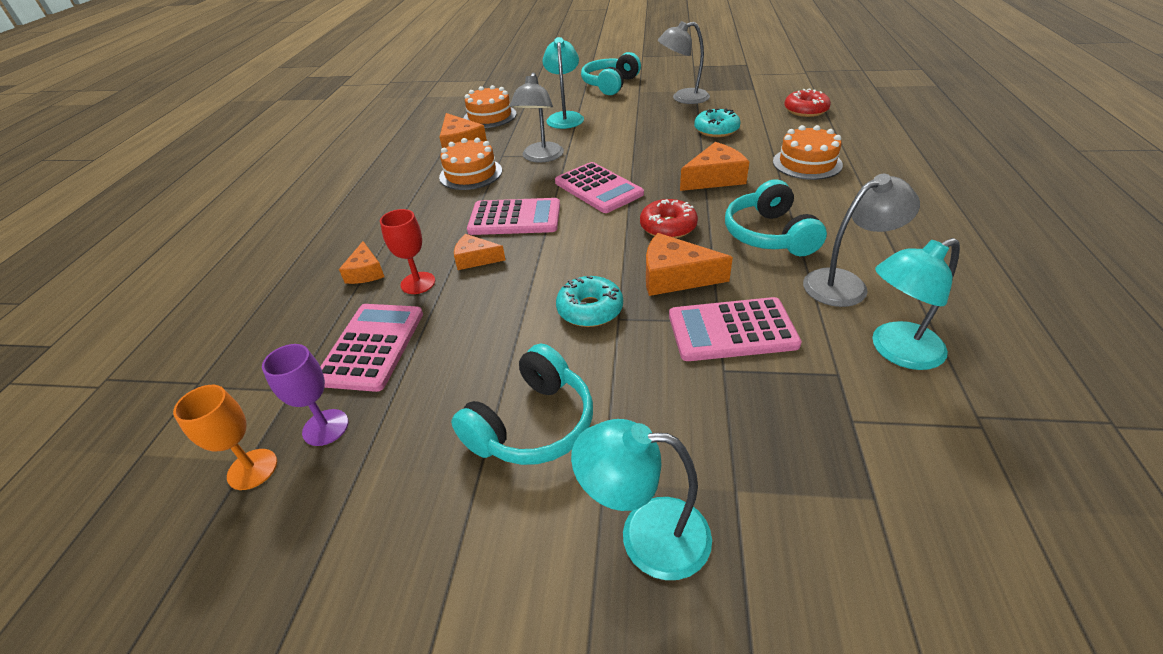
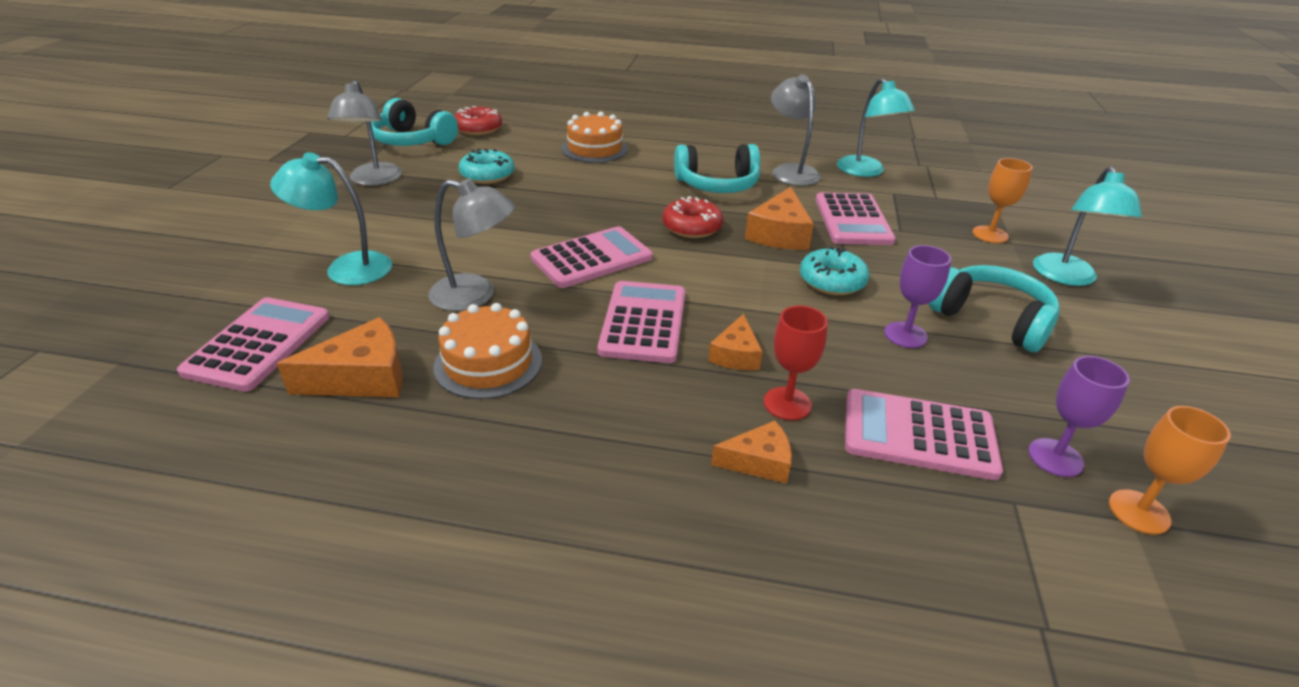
camera: 90 degrees left, 5 degrees down
(490, 116) = (258, 344): orange cake -> pink calculator
(502, 352) = (905, 335): none -> purple goblet
(610, 84) = (257, 222): turquoise headphones -> turquoise headphones (413, 140)
(714, 178) = (602, 192): orange cheese -> none
(750, 466) = (990, 234): none -> orange goblet

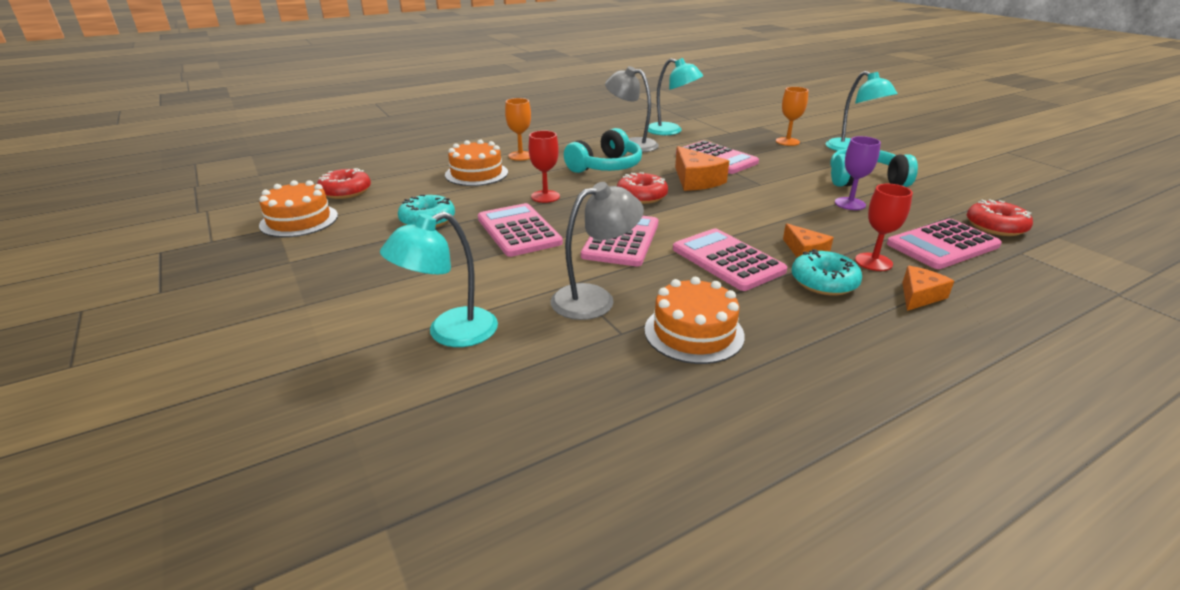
camera: 40 degrees left, 5 degrees down
(258, 344) = (497, 425): pink calculator -> pink calculator (518, 231)
(362, 377) = (633, 393): orange cheese -> none
(373, 180) = (326, 262): grey lamp -> none
(413, 140) = (299, 220): turquoise headphones -> orange cake
(608, 192) = (545, 196): none -> red goblet
(832, 281) = (769, 193): turquoise donut -> turquoise donut (824, 282)
(1055, 457) = (995, 226): purple goblet -> red donut
(1139, 512) = (1053, 232): orange goblet -> orange goblet (520, 156)

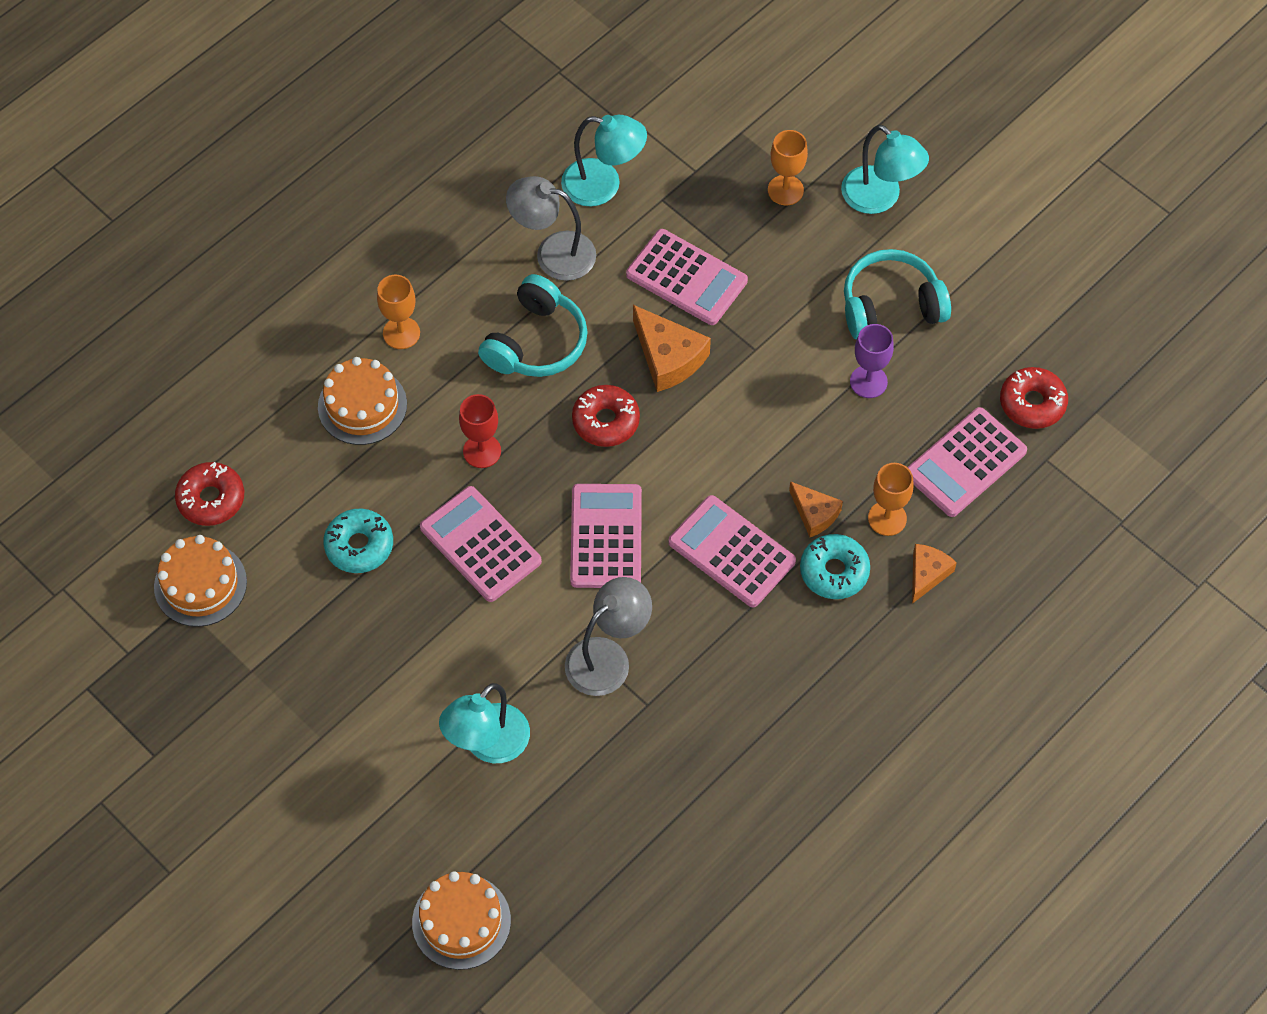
camera: 15 degrees left, 30 degrees up
(694, 332) = (714, 688): orange cake -> orange cake (461, 921)
(873, 262) = (887, 518): red goblet -> orange goblet

